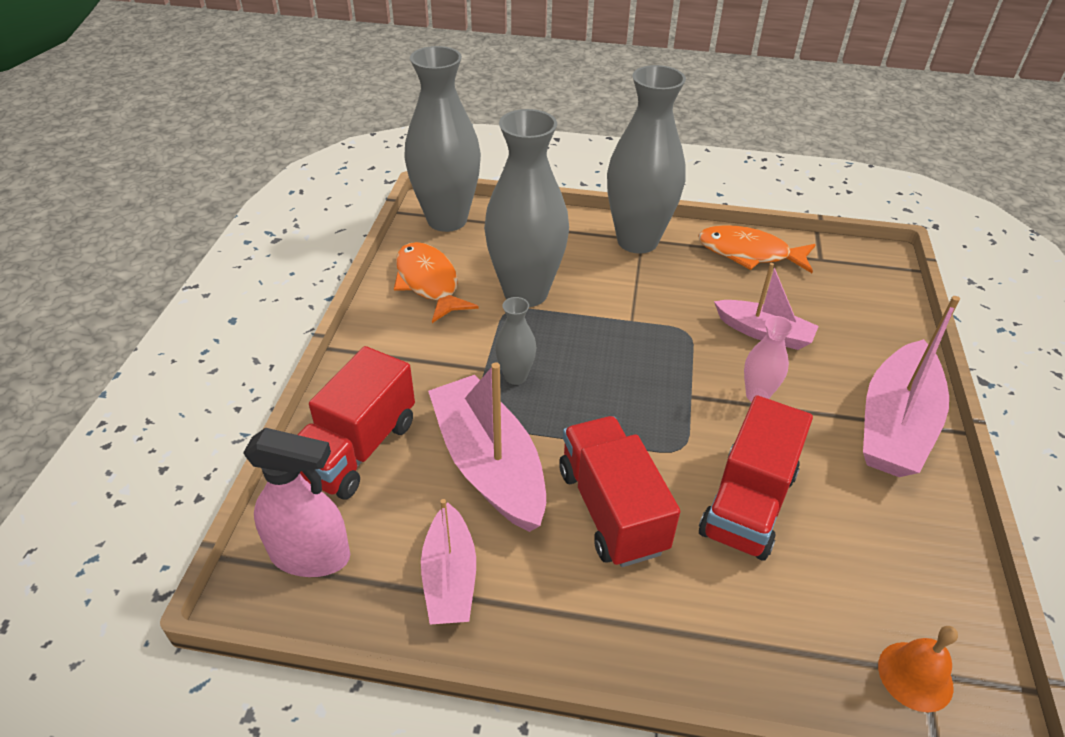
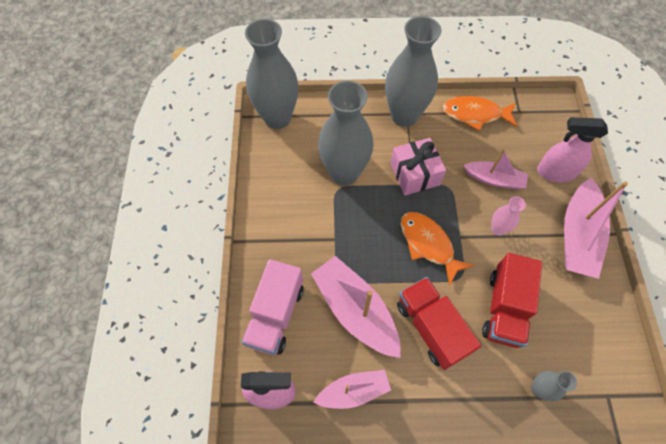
camera: 10 degrees left, 20 degrees up
(357, 449) = (276, 315): red truck -> pink truck
(428, 282) = (281, 175): orange fish -> orange fish (428, 244)
(450, 578) = (354, 391): pink boat -> pink boat turned 90 degrees counterclockwise
(515, 376) = (354, 242): grey vase -> grey vase (538, 389)
(636, 309) = (414, 174): none -> pink gift
(868, 338) = (555, 172): none -> pink spray bottle
(915, 676) = (604, 399): orange bell -> none

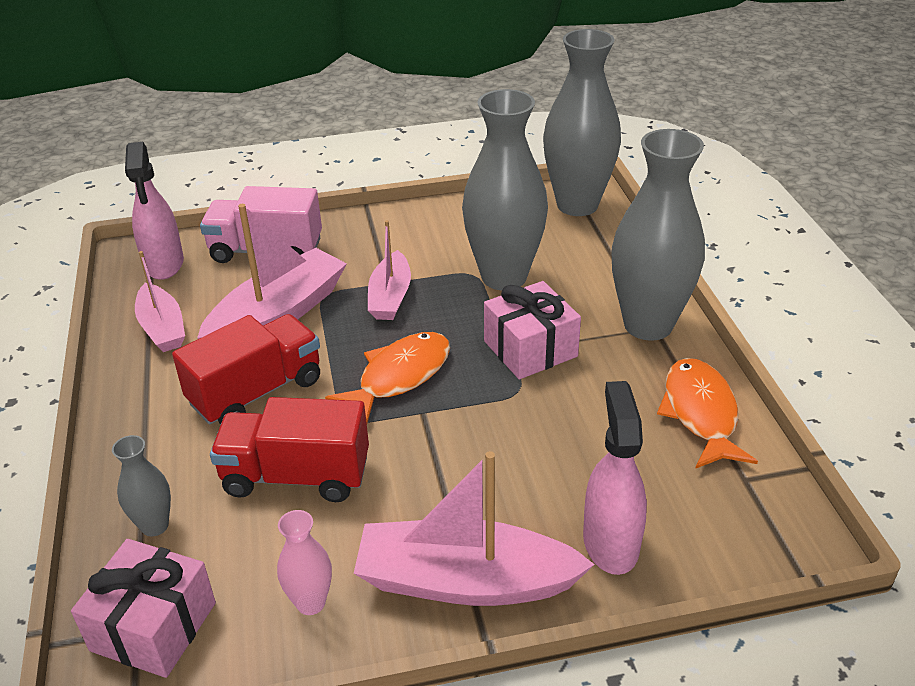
camera: 80 degrees right, 25 degrees down
(494, 179) = (557, 449): pink boat -> pink boat (390, 297)
(497, 229) = (450, 459): pink vase -> pink vase (310, 603)
(607, 386) = (154, 626): none -> pink gift

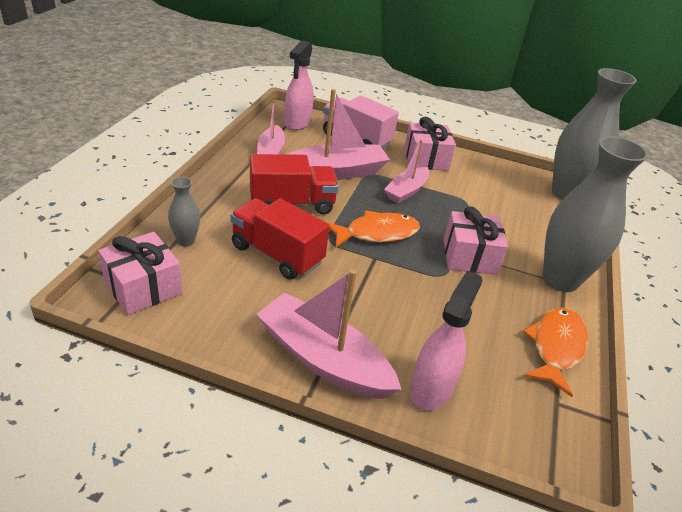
camera: 25 degrees right, 0 degrees up
(310, 603) = (229, 321): pink vase -> none
(380, 237) = (426, 159): none -> pink gift
(504, 277) = (485, 211): grey vase -> none

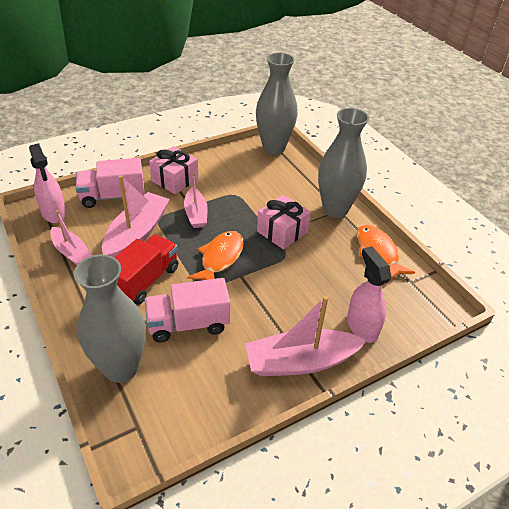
camera: 45 degrees left, 5 degrees up
(143, 288) = (147, 424): pink gift -> none
(186, 241) = (121, 368): grey vase -> grey vase, size x2.20
(277, 254) = (188, 324): red truck -> pink truck

